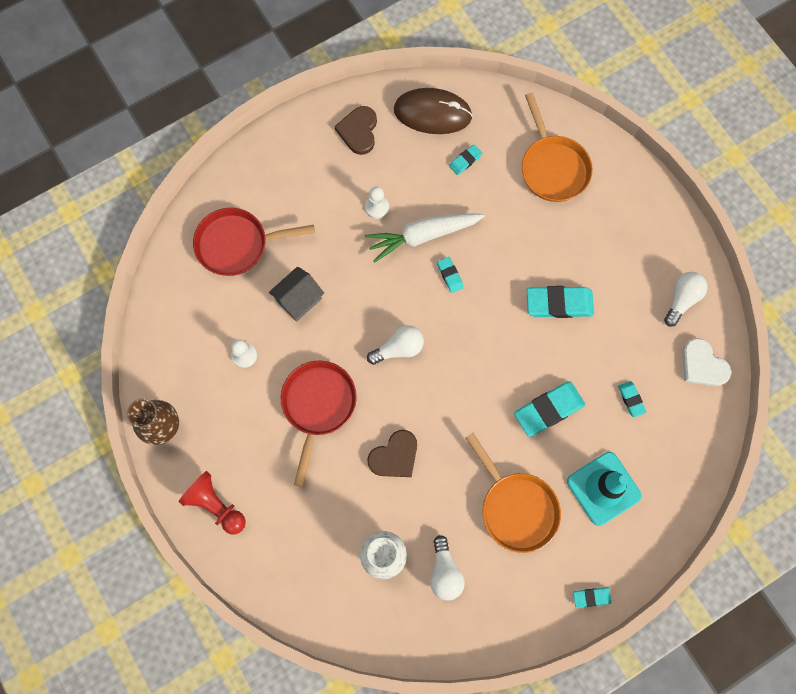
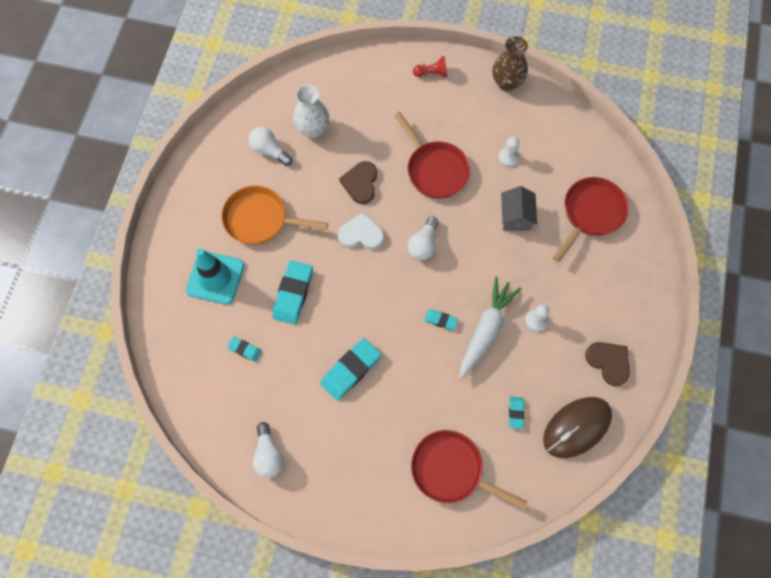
camera: 135 degrees right, 5 degrees down
(216, 505) = (432, 73): red pawn -> red pawn, size x0.66
(552, 167) = (451, 470): orange pan -> red pan
(591, 597) = (170, 211): turquoise eraser -> none
(702, 365) = (215, 419): white heart -> white heart (361, 234)

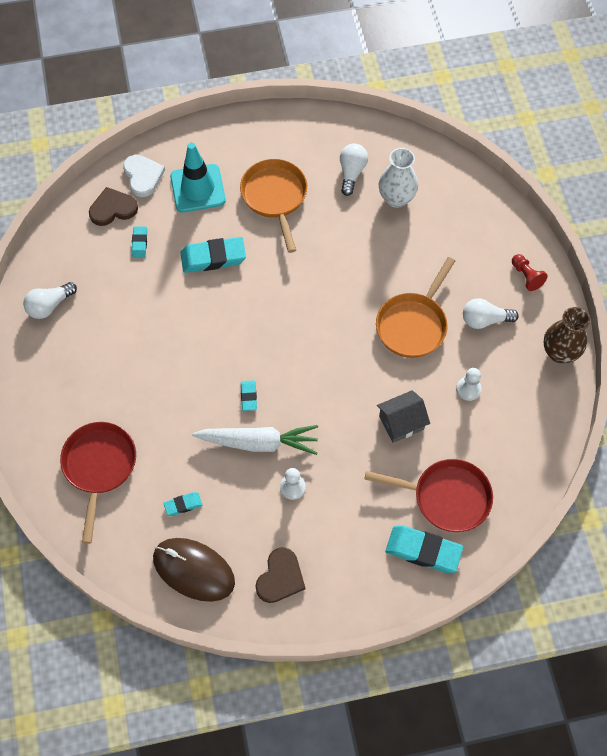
camera: 65 degrees right, 5 degrees down
(351, 370) = (160, 338): turquoise eraser -> turquoise eraser (423, 551)
(360, 183) = (360, 264): brown heart -> brown heart (113, 209)
(361, 234) = (305, 288): white heart -> white heart (143, 176)
(423, 244) = (323, 348): white light bulb -> white light bulb (484, 320)
(434, 169) = (413, 324): red pan -> orange pan

